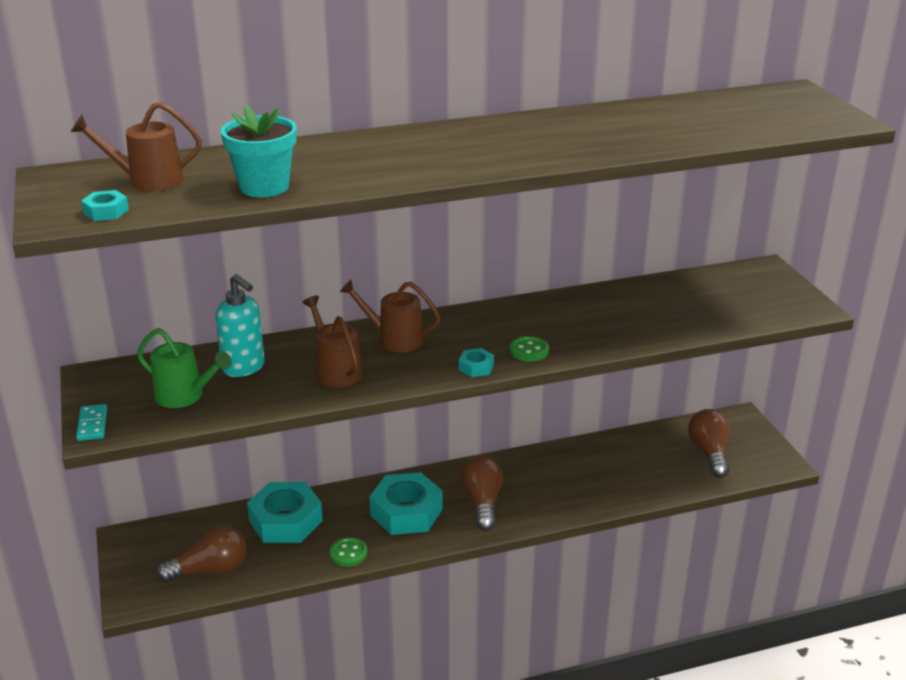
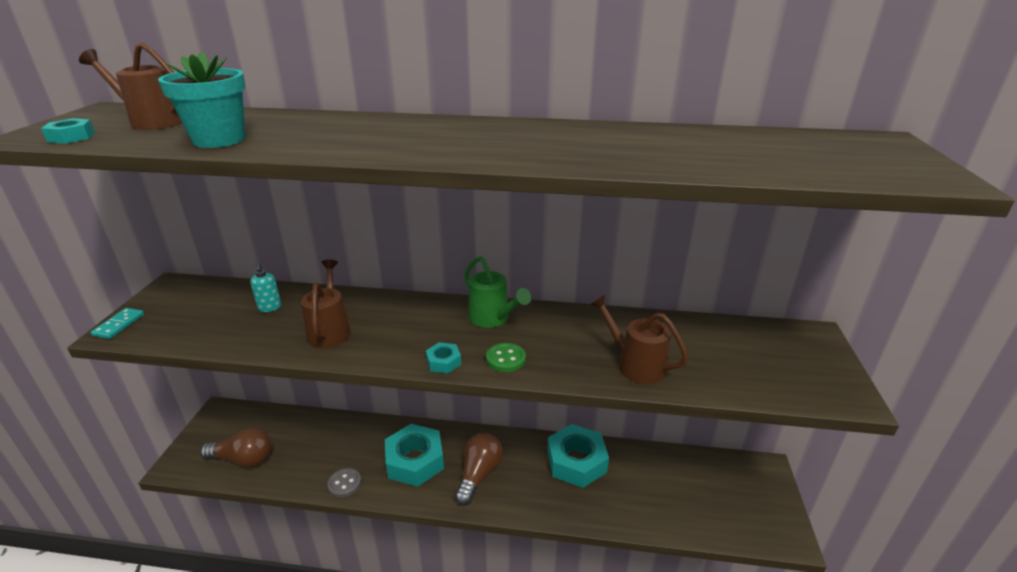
camera: 25 degrees right, 0 degrees up
(185, 396) = (203, 320): green watering can -> green watering can (493, 319)
(244, 367) = (270, 307): turquoise soap dispenser -> turquoise soap dispenser, size x0.57
(285, 521) = (326, 436): turquoise nut -> turquoise nut (576, 461)
(348, 553) = (344, 483): green button -> grey button
(394, 339) = (403, 314): brown watering can -> brown watering can (635, 365)
(709, 453) = (715, 497): brown light bulb -> none

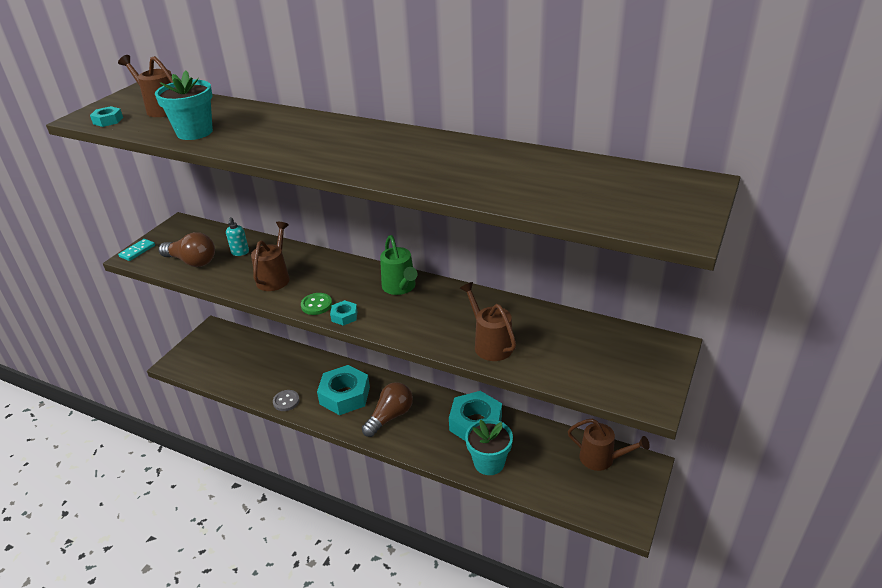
camera: 20 degrees right, 5 degrees up
(243, 459) = (220, 368): brown light bulb -> brown light bulb (192, 261)
(505, 359) = (391, 322): green button -> green button (316, 305)
(613, 504) = (489, 463): none -> turquoise flower pot
(722, 472) = (602, 459): none -> brown watering can

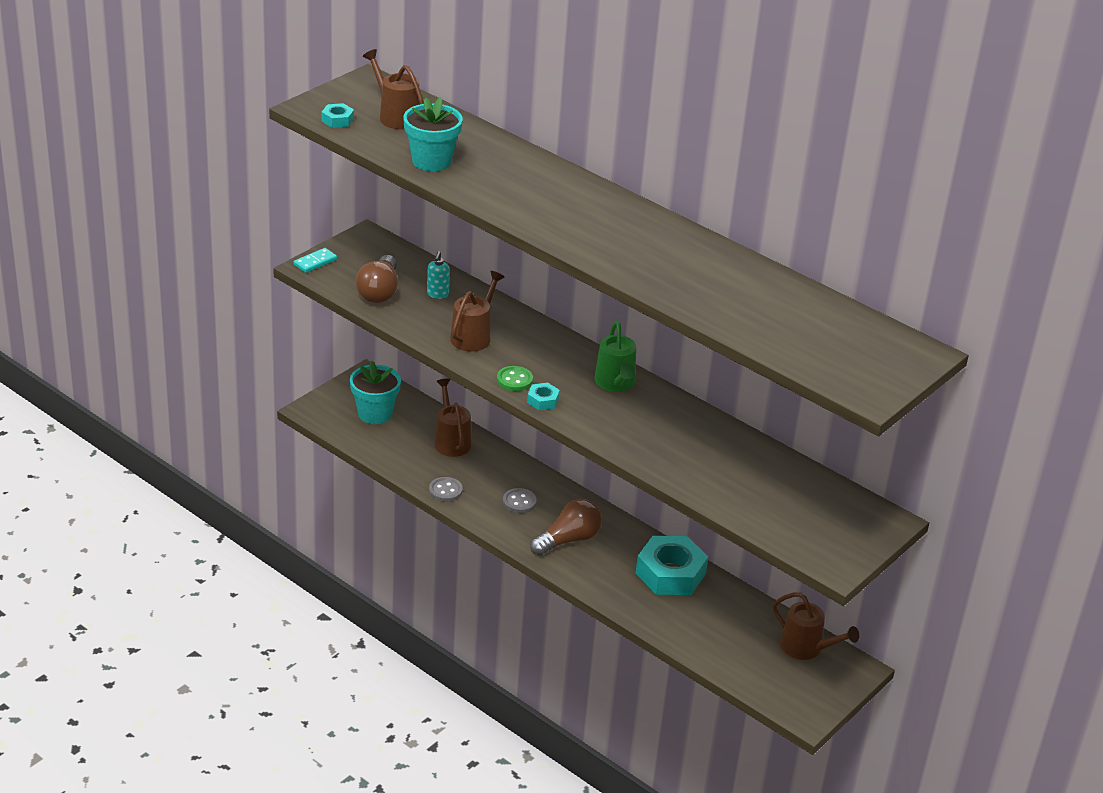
camera: 10 degrees right, 0 degrees up
(192, 261) = (379, 292): brown light bulb -> brown light bulb turned 60 degrees clockwise
(345, 395) = (519, 502): turquoise nut -> grey button
(489, 463) = (670, 618): turquoise flower pot -> turquoise flower pot (375, 413)
(490, 344) = (693, 469): brown watering can -> brown watering can (451, 441)

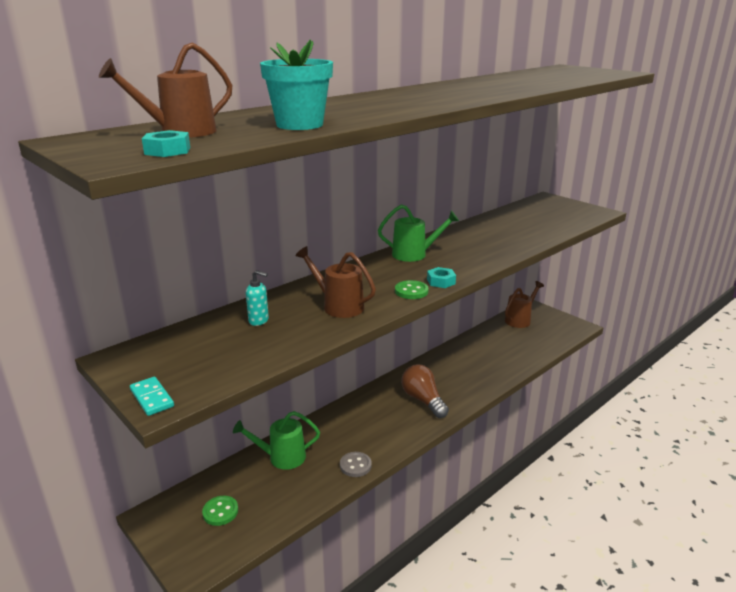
camera: 80 degrees left, 10 degrees down
(375, 413) = (220, 512): turquoise flower pot -> green button
(379, 292) = (240, 354): brown light bulb -> none
(451, 441) = (281, 457): brown watering can -> green watering can
(519, 502) = (375, 422): grey button -> none
(670, 573) = (457, 359): turquoise nut -> none

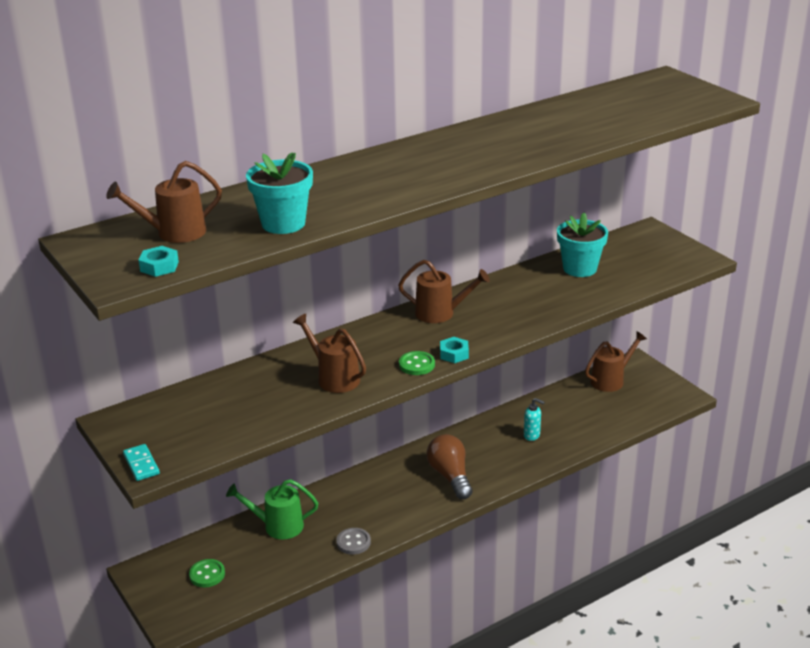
camera: 10 degrees right, 5 degrees up
(259, 321) = (250, 389): turquoise soap dispenser -> turquoise soap dispenser (532, 436)
(414, 254) = (441, 313): green watering can -> brown watering can
(511, 221) = (579, 268): none -> turquoise flower pot

